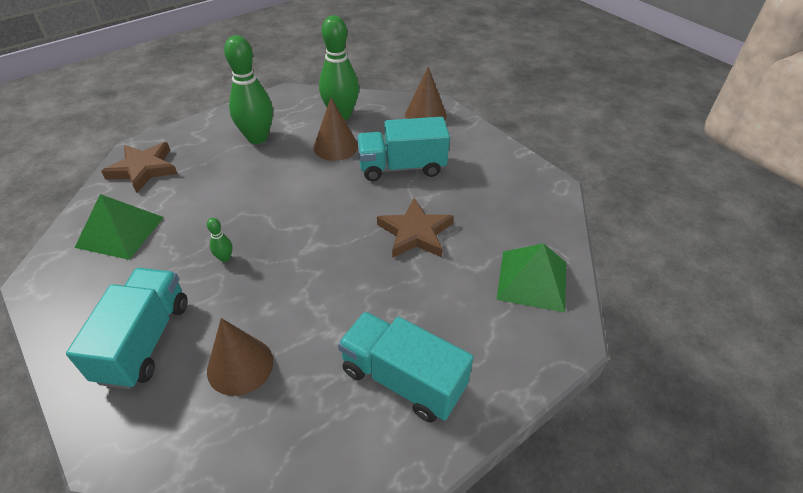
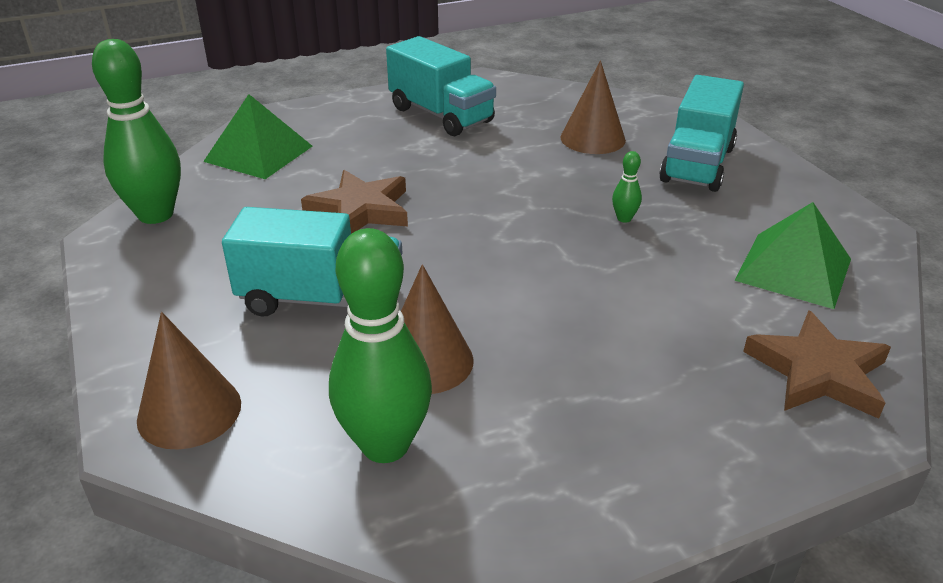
camera: 165 degrees left, 10 degrees down
(257, 138) = (591, 411): green bowling pin -> green bowling pin (155, 214)

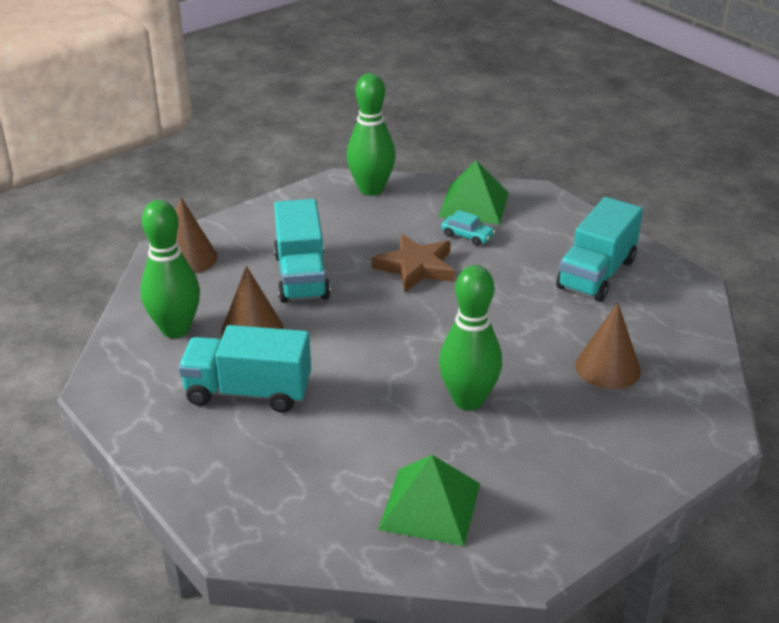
camera: 75 degrees right, 0 degrees up
(320, 168) = (467, 236): none -> turquoise car
(624, 218) = (468, 400): green bowling pin -> green bowling pin, size x2.42
(697, 164) = (595, 440): turquoise truck -> turquoise truck (248, 392)
(818, 372) = (291, 516): brown star -> none

